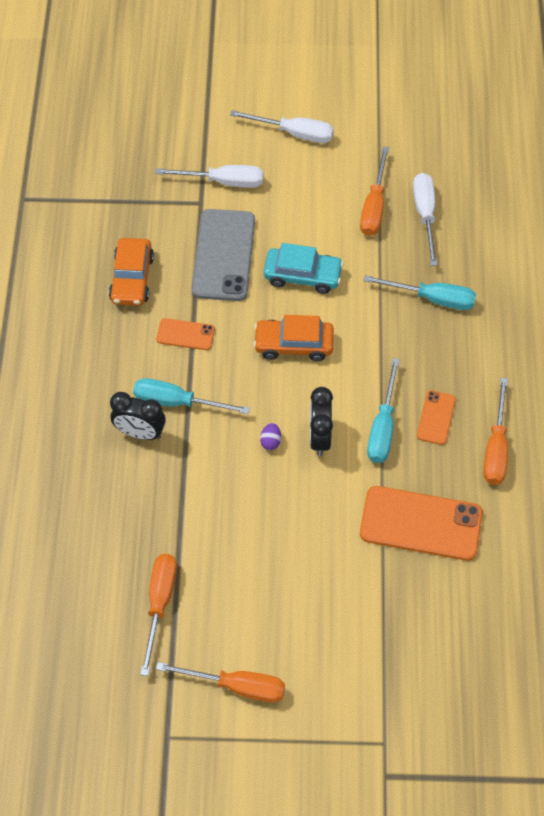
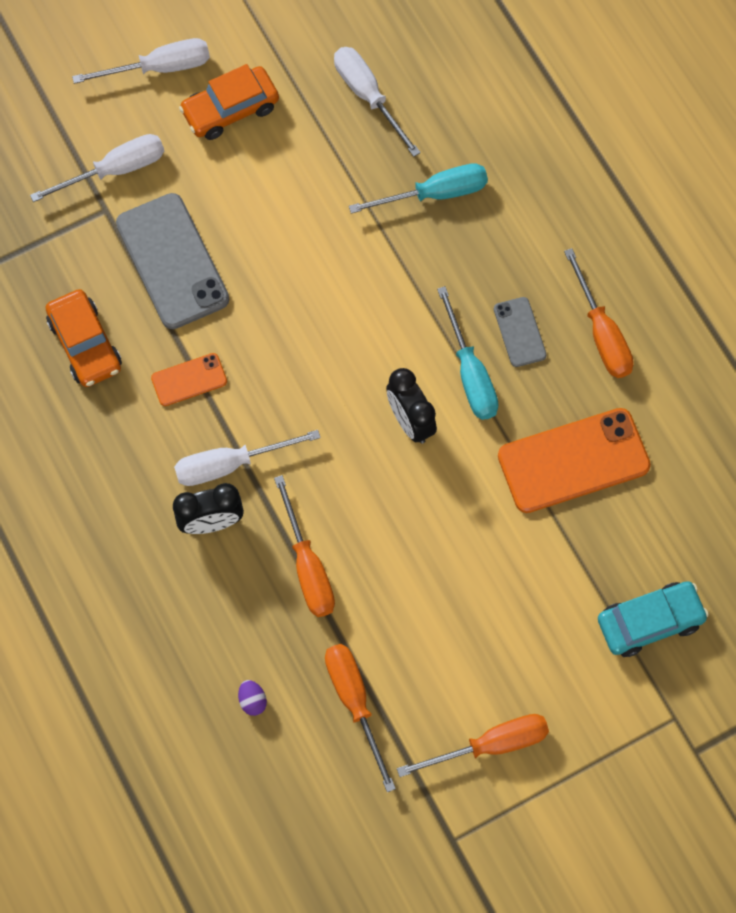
camera: 30 degrees left, 10 degrees up
(177, 402) = (230, 464): turquoise screwdriver -> white screwdriver
(270, 441) = (360, 455): purple egg -> purple egg (252, 701)
(294, 345) = (317, 328): orange car -> orange car (230, 110)
(302, 275) = (276, 240): turquoise car -> turquoise car (649, 621)
(374, 207) = (305, 115): orange screwdriver -> orange screwdriver (308, 567)
(436, 418) = (519, 332): orange phone -> grey phone

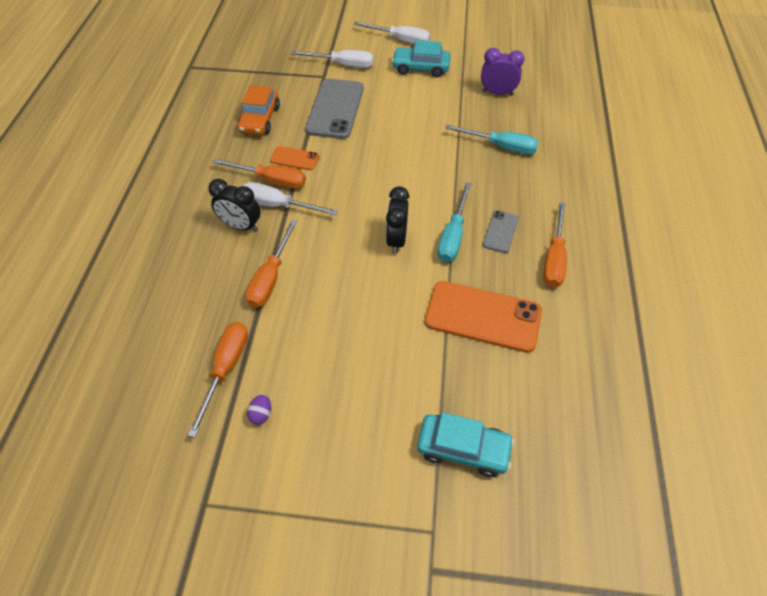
camera: 35 degrees right, 15 degrees down
(230, 110) = (420, 68): orange car -> turquoise car
(252, 701) = (170, 328): purple egg -> purple egg (261, 414)
(368, 96) = (497, 93): white screwdriver -> purple clock
(491, 745) = (285, 456): orange screwdriver -> orange screwdriver (271, 180)

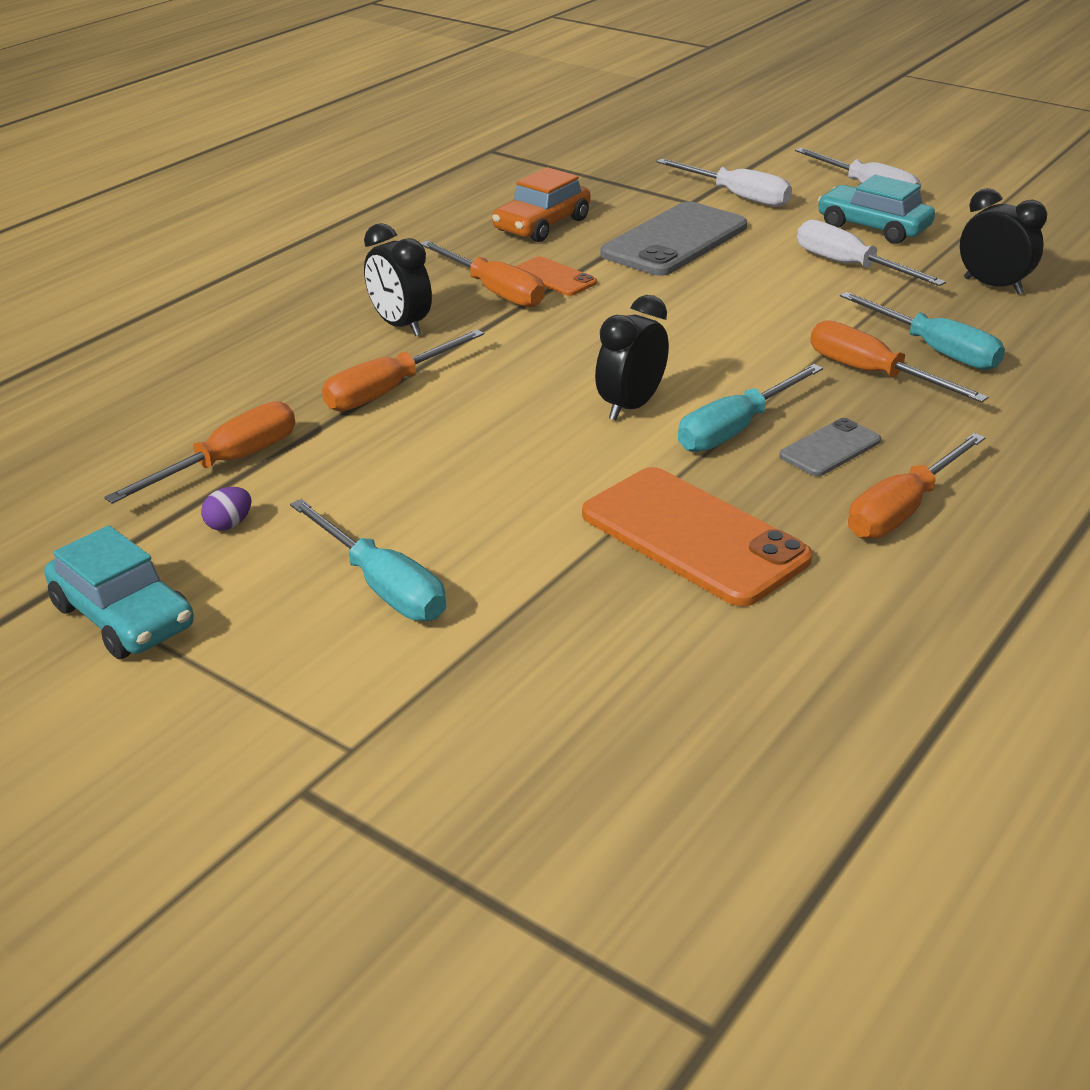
camera: 30 degrees right, 20 degrees down
(278, 205) = (477, 319): white screwdriver -> white screwdriver (849, 266)
(369, 419) = (382, 586): none -> turquoise screwdriver
(463, 448) = (500, 675): turquoise car -> turquoise car (123, 616)
(486, 173) = (872, 374): none -> orange screwdriver
(497, 93) = (993, 286): purple clock -> black clock

